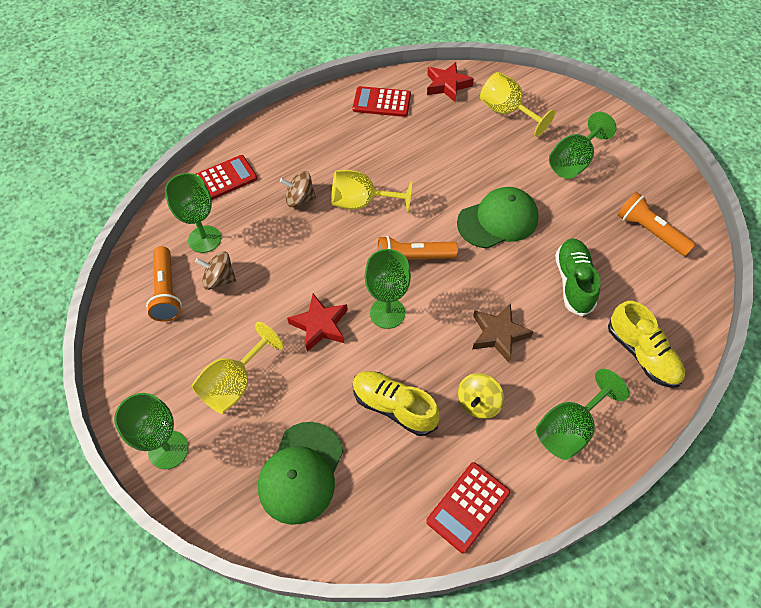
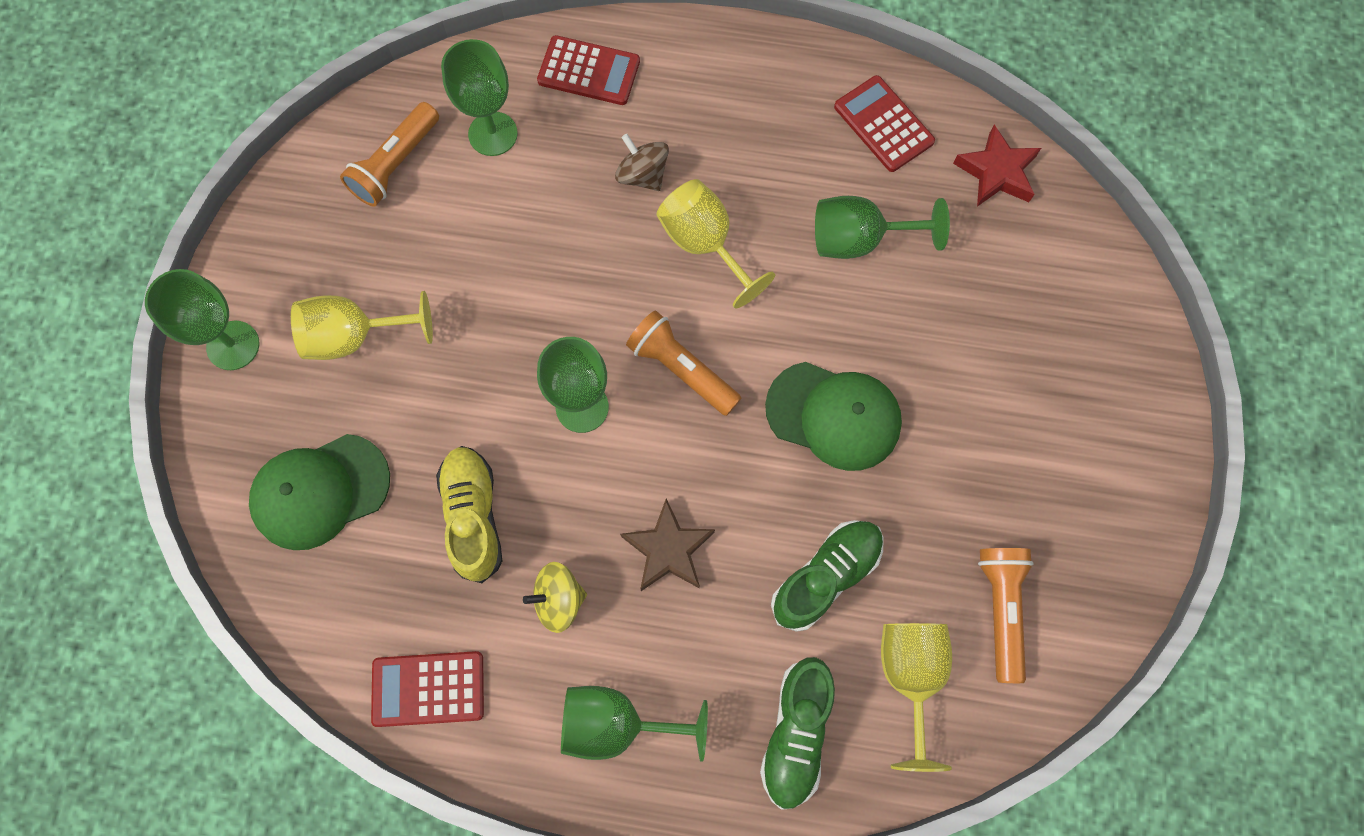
camera: 45 degrees right, 15 degrees up
(219, 279) = (458, 199): brown spinning top -> none
(320, 325) = (500, 352): red star -> none
(507, 112) = (1026, 281): yellow goblet -> yellow goblet (910, 676)
(573, 162) = (1025, 429): green goblet -> green goblet (859, 239)
(642, 354) = (796, 733): yellow shoe -> green shoe

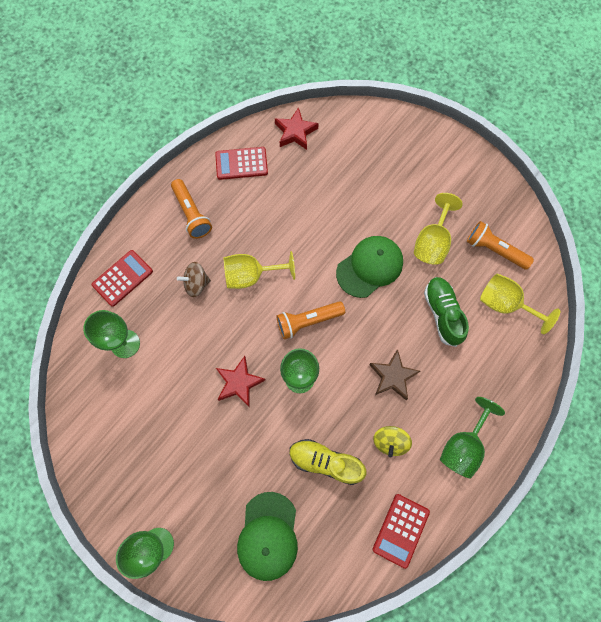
camera: 60 degrees left, 0 degrees up
(354, 336) = (193, 474): yellow goblet -> yellow goblet (432, 242)
(395, 164) = (109, 402): orange flashlight -> orange flashlight (192, 214)
(524, 323) = (239, 383): none -> red star
(796, 733) = (506, 367): green shoe -> none
(859, 239) = (291, 207): green goblet -> none

